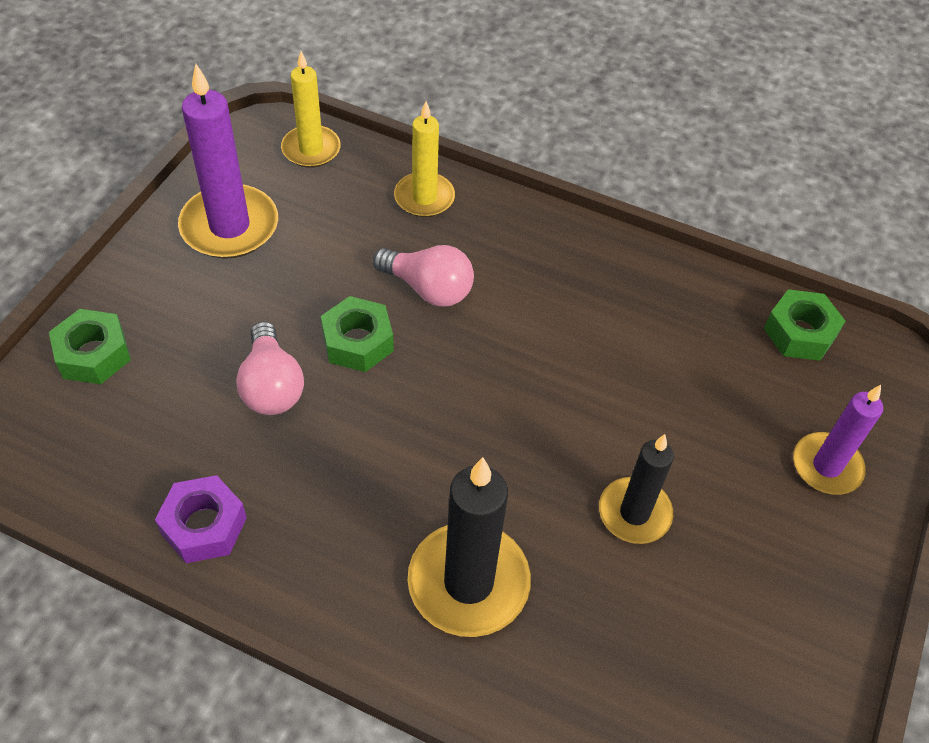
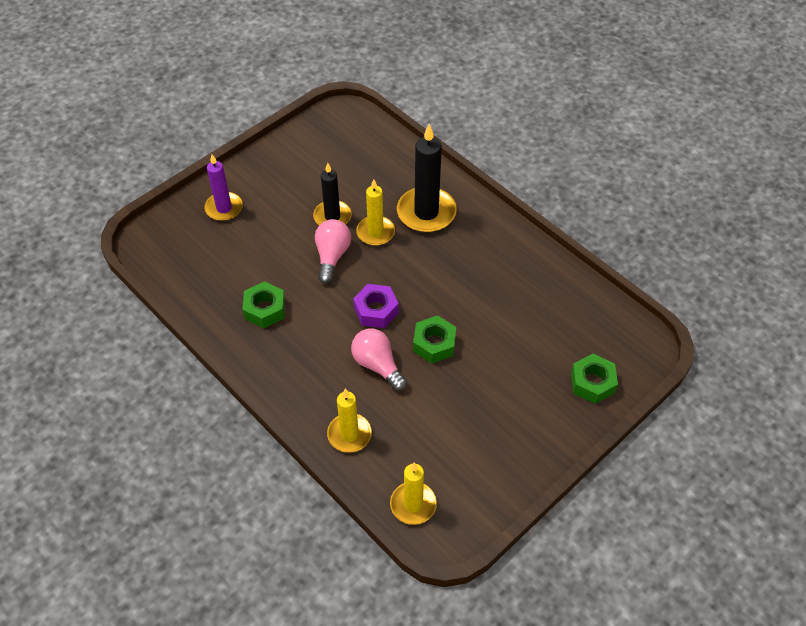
camera: 155 degrees left, 0 degrees up
(204, 525) = (545, 272): purple nut -> purple nut (376, 310)
(229, 226) = (490, 452): purple candle -> none
(271, 385) = (492, 332): pink light bulb -> pink light bulb (332, 256)
(541, 506) = (375, 232): none -> yellow candle
(799, 332) = (179, 273): green nut -> green nut (265, 309)

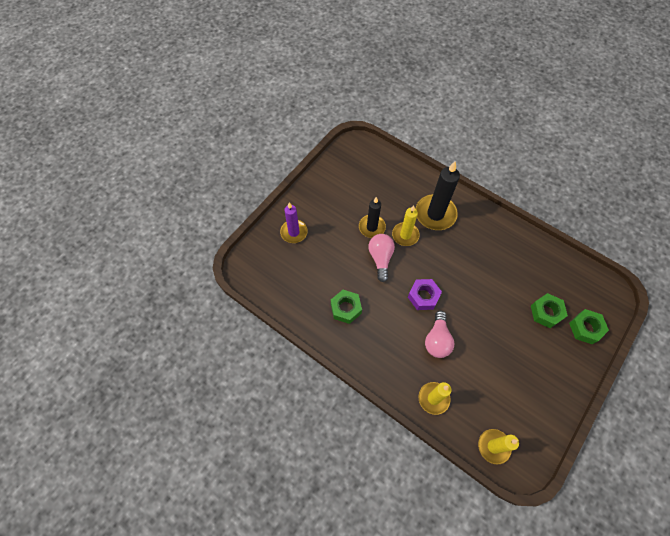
camera: 10 degrees left, 10 degrees up
(378, 365) = (437, 340): pink light bulb -> pink light bulb turned 120 degrees counterclockwise
(434, 344) = (471, 316): green nut -> green nut (546, 312)

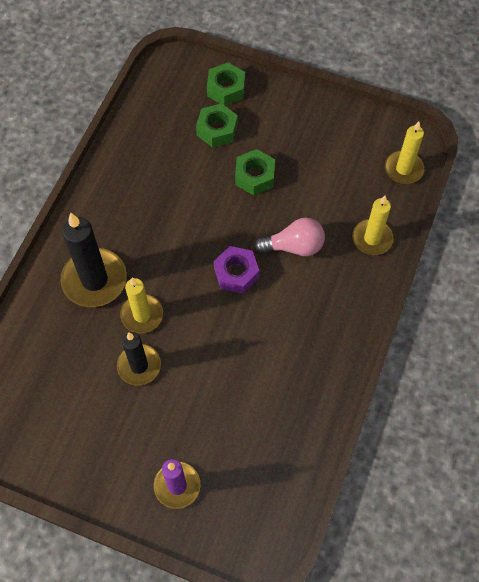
camera: 105 degrees left, 0 degrees up
(346, 308) = (285, 371): green nut -> green nut (254, 176)
(380, 258) = (191, 341): pink light bulb -> none

